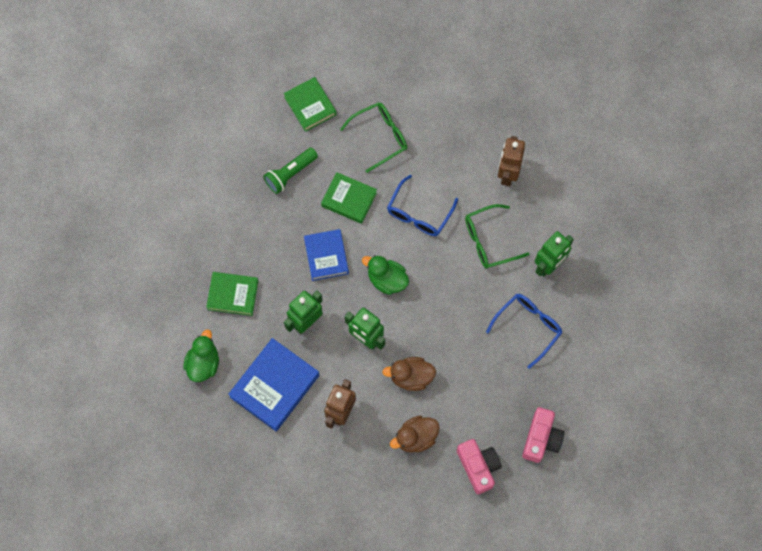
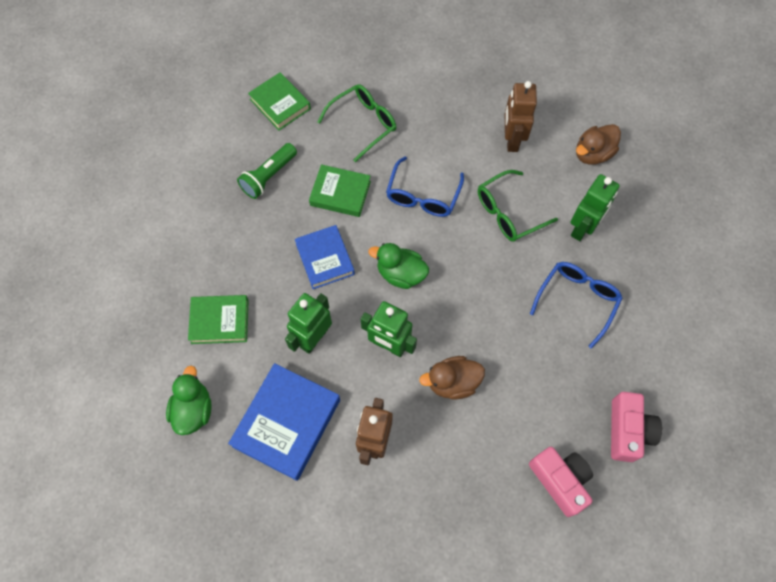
camera: 10 degrees left, 5 degrees down
(416, 437) = (474, 457): brown duck -> brown duck (592, 154)

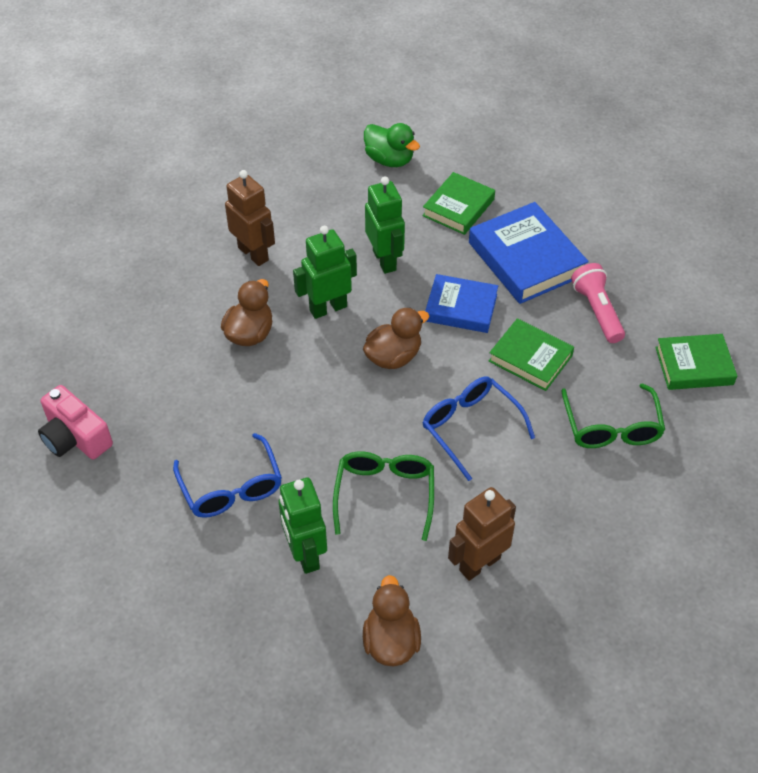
camera: 125 degrees right, 15 degrees down
(268, 177) = (597, 311): green flashlight -> pink flashlight
(287, 423) = (324, 208): blue book -> blue book (526, 259)
(340, 193) = (530, 358): green book -> green book turned 75 degrees clockwise
(400, 274) = (393, 357): green duck -> brown duck
(511, 140) = (479, 563): brown robot -> brown robot turned 75 degrees counterclockwise
(560, 480) = (92, 357): pink camera -> none

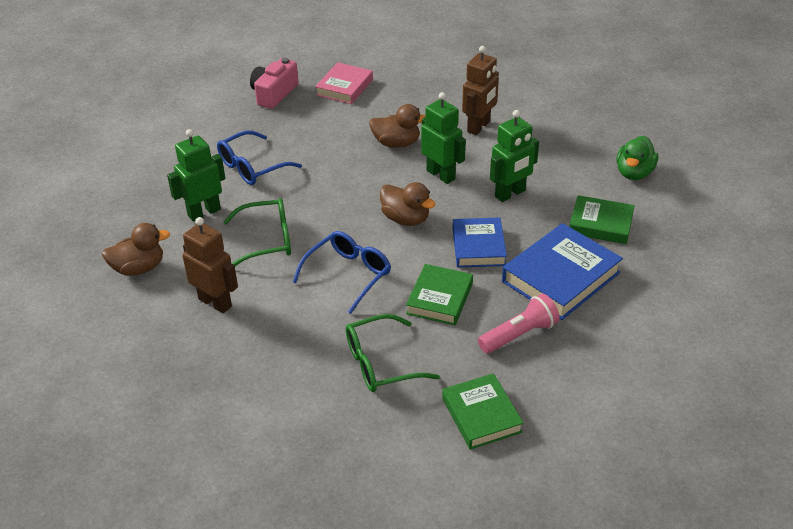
camera: 75 degrees right, 10 degrees down
(103, 359) = (344, 87): none -> pink book

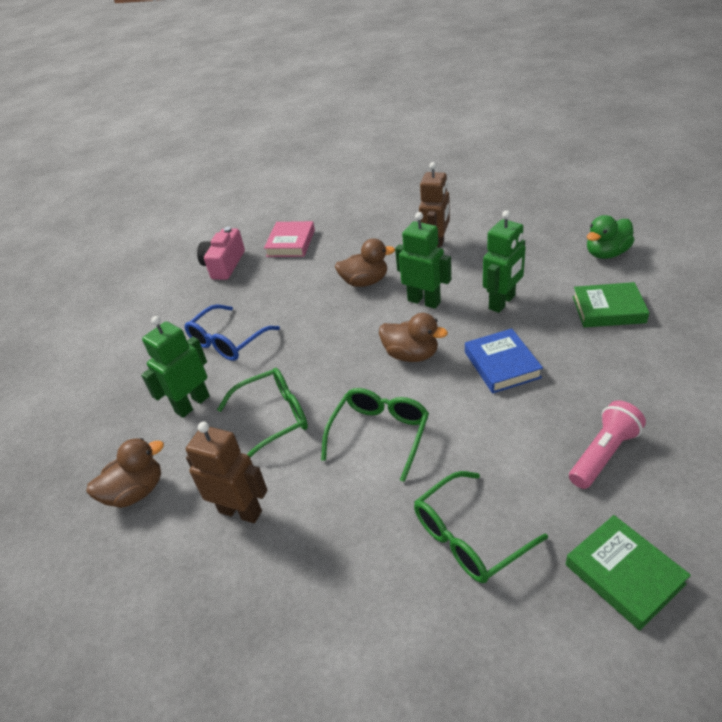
camera: 10 degrees left, 0 degrees up
(348, 275) = (380, 434): blue glasses -> green glasses
(439, 298) = (493, 435): green book -> none
(561, 277) = (605, 375): blue book -> none
(634, 173) = (606, 253): green duck -> green duck turned 45 degrees clockwise

